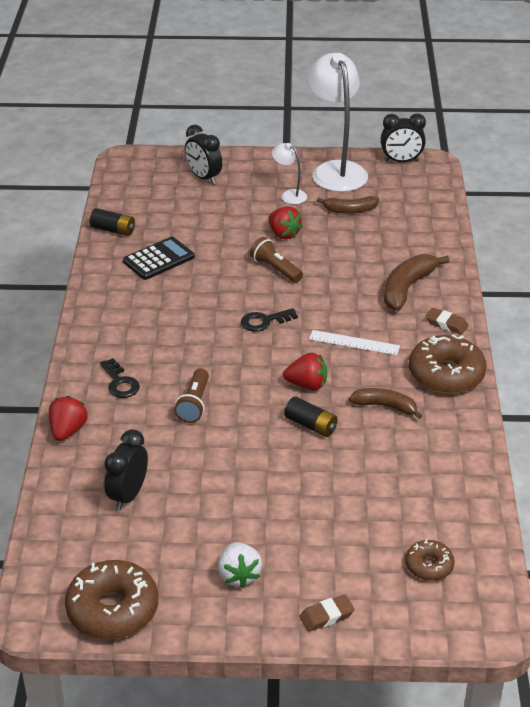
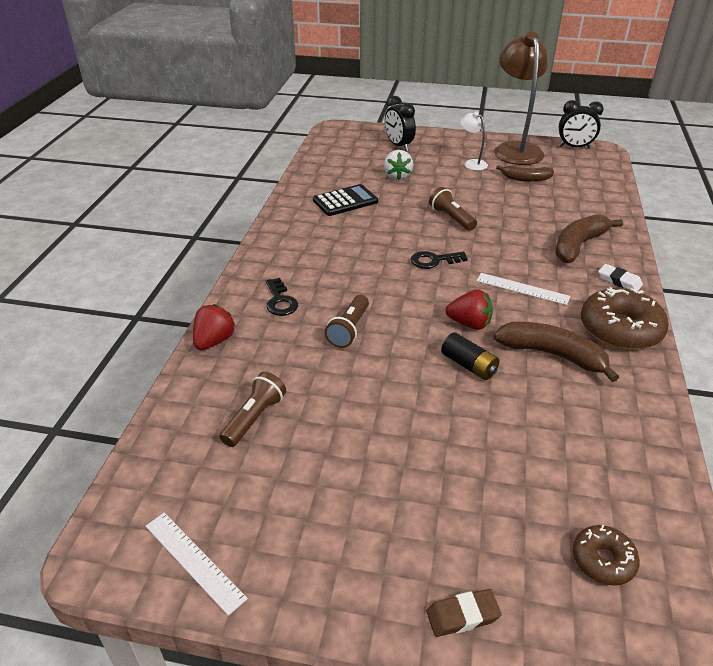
camera: 10 degrees right, 0 degrees up
(113, 230) = (311, 176): black battery -> none
(113, 609) = (194, 561): brown donut -> white ruler
(128, 495) = (254, 418): black clock -> brown flashlight
(239, 575) = (358, 537): white strawberry -> white strawberry (397, 176)
(283, 234) = (463, 191): red strawberry -> none
(336, 170) = (515, 149): white lamp -> brown lamp
(385, 406) = (552, 355): brown banana -> brown banana, size x1.52
(446, 324) = (619, 281): brown eraser -> white eraser

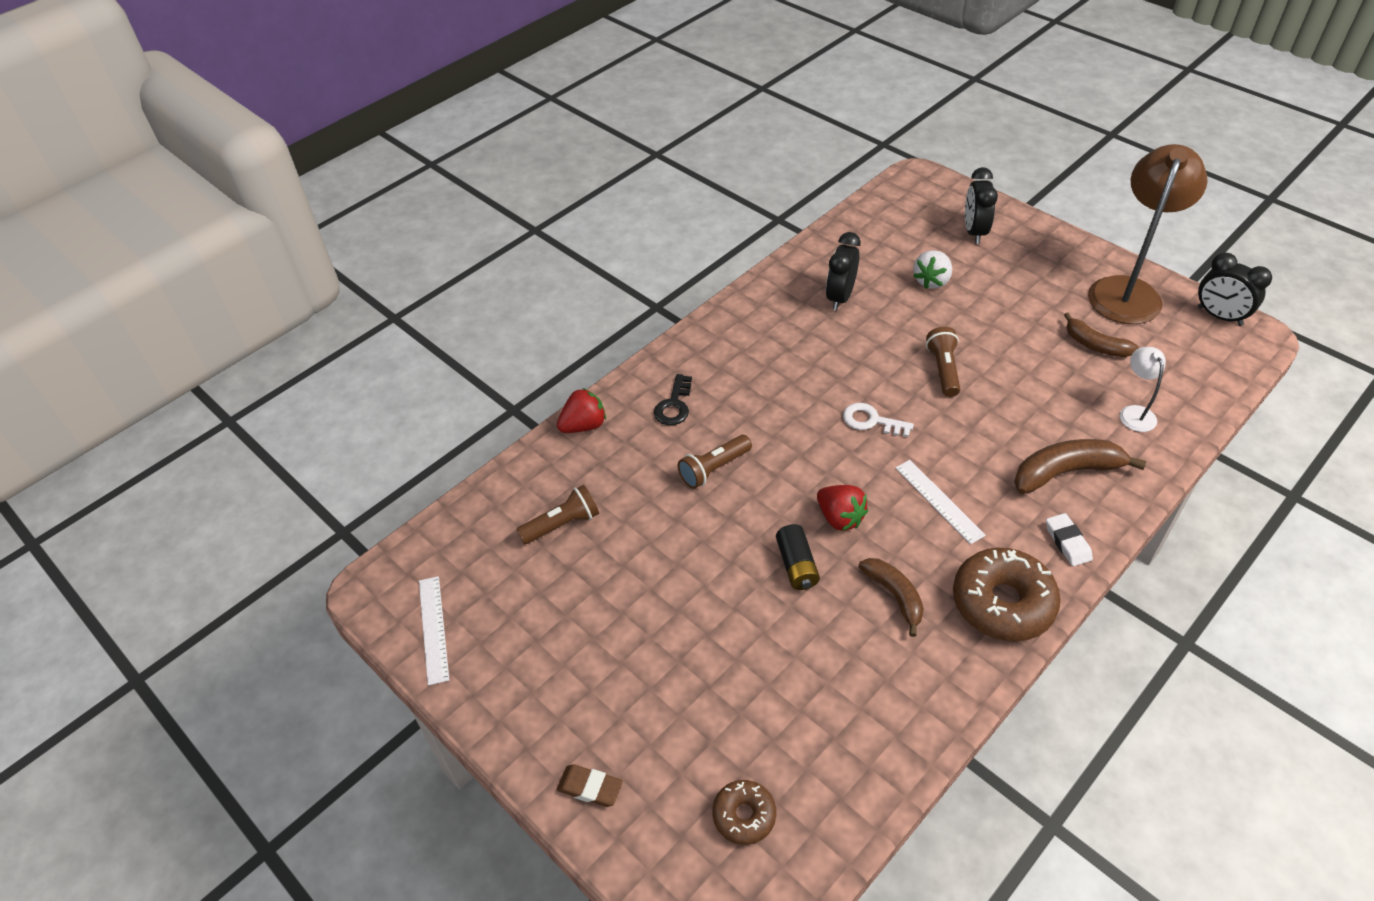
camera: 35 degrees right, 10 degrees up
(345, 201) = (840, 297): black calculator -> black clock
(434, 260) = (871, 421): black key -> white key
(472, 163) = (1045, 294): white lamp -> white lamp (1134, 412)
(552, 355) = (894, 596): brown banana -> brown banana, size x0.66

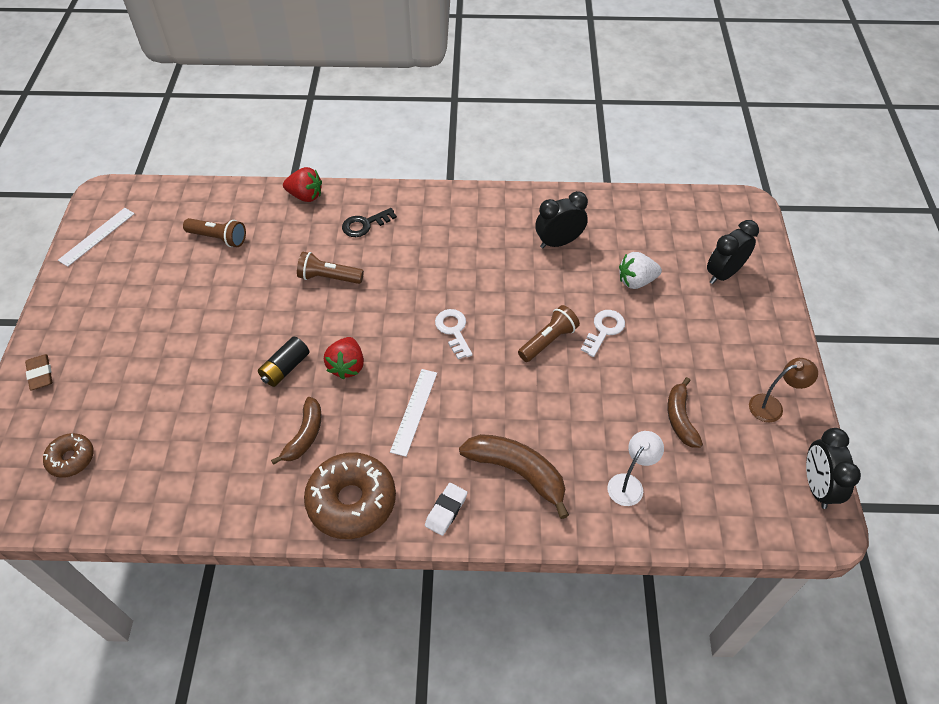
camera: 45 degrees right, 5 degrees up
(965, 331) = (604, 330): none -> white key
(1127, 290) = (772, 406): brown lamp -> brown lamp, size x0.46

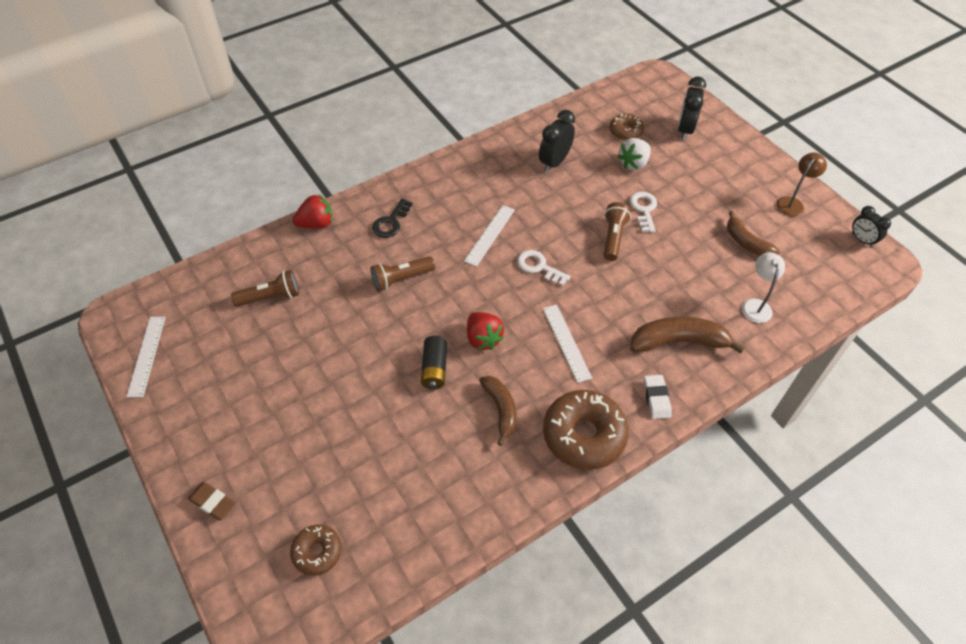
camera: 35 degrees left, 0 degrees up
(437, 279) = (490, 235): none -> white ruler
(658, 246) = (625, 131): none -> brown donut
(817, 486) = (862, 240): black clock -> black clock, size x0.65

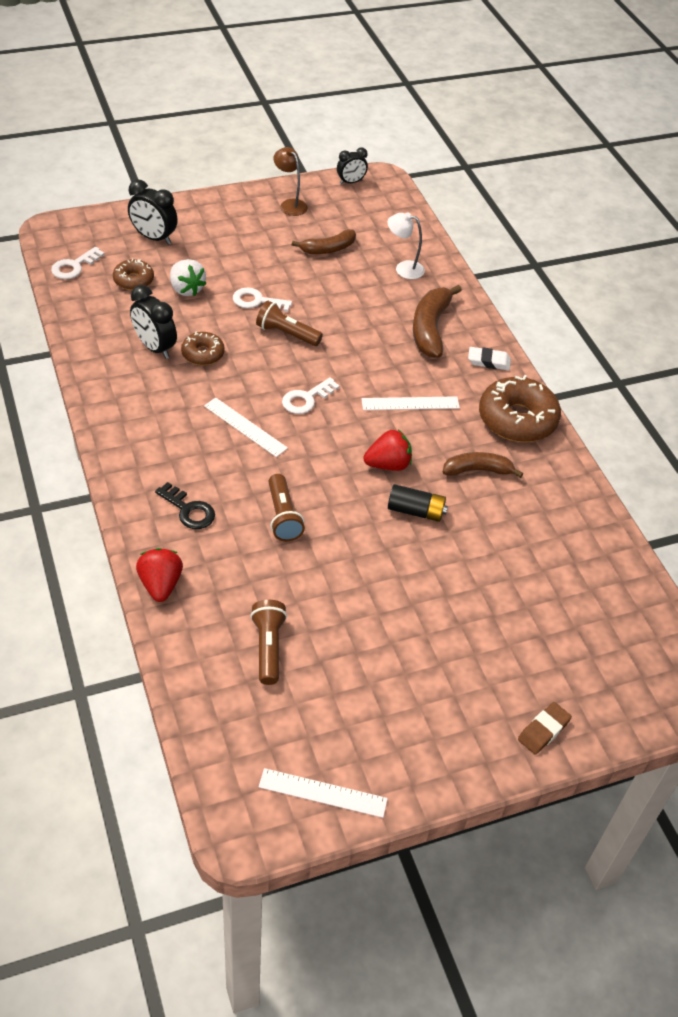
camera: 80 degrees left, 5 degrees down
(317, 552) = (610, 642): brown donut -> brown donut (203, 354)
(622, 97) = (74, 266): none -> white key

